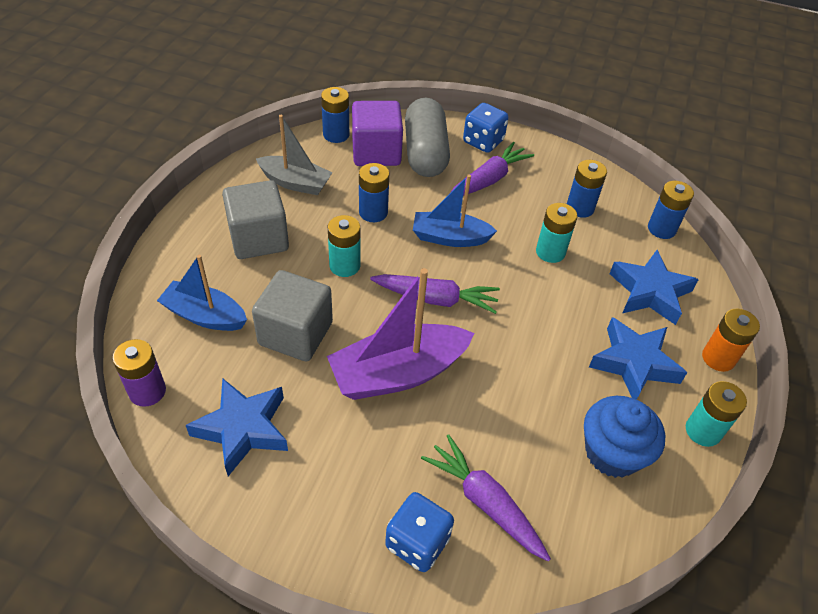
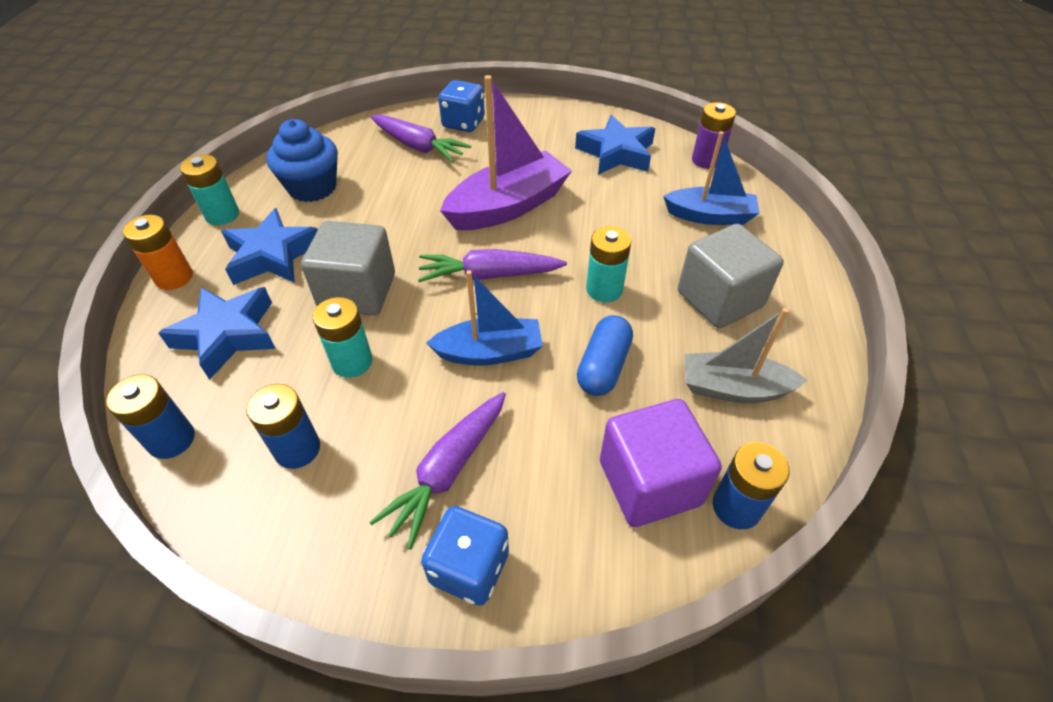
camera: 170 degrees right, 0 degrees up
(295, 333) = (616, 218): grey cube -> grey cube (357, 291)
(373, 212) = (603, 366): blue battery -> blue capsule
(425, 153) = (568, 505): grey capsule -> none

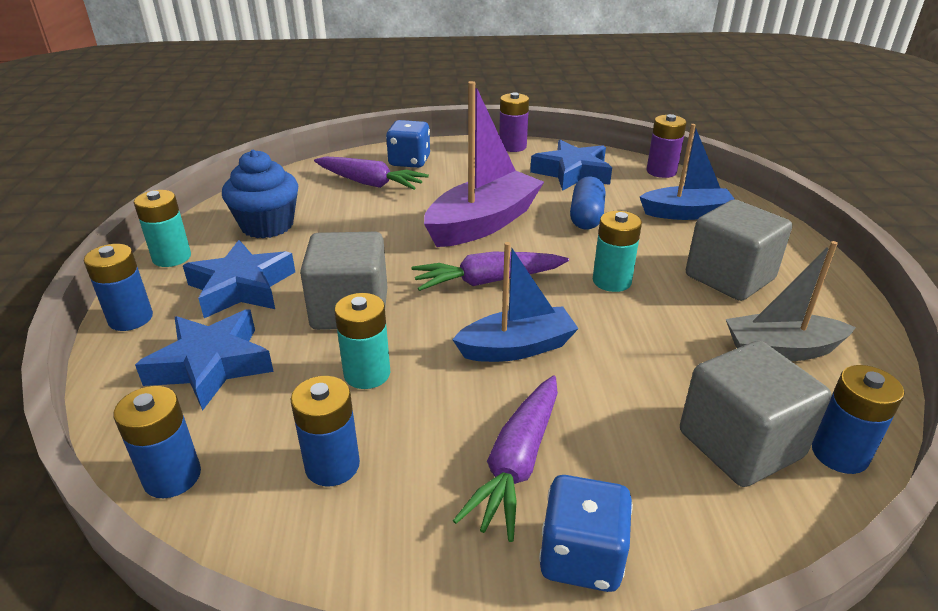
camera: 10 degrees left, 15 degrees down
(174, 277) = (130, 318): orange battery -> blue battery
(569, 113) = (512, 146): none -> purple battery
(603, 366) = (642, 346): blue capsule -> blue capsule (586, 216)
(649, 483) = (740, 444): purple cube -> grey cube

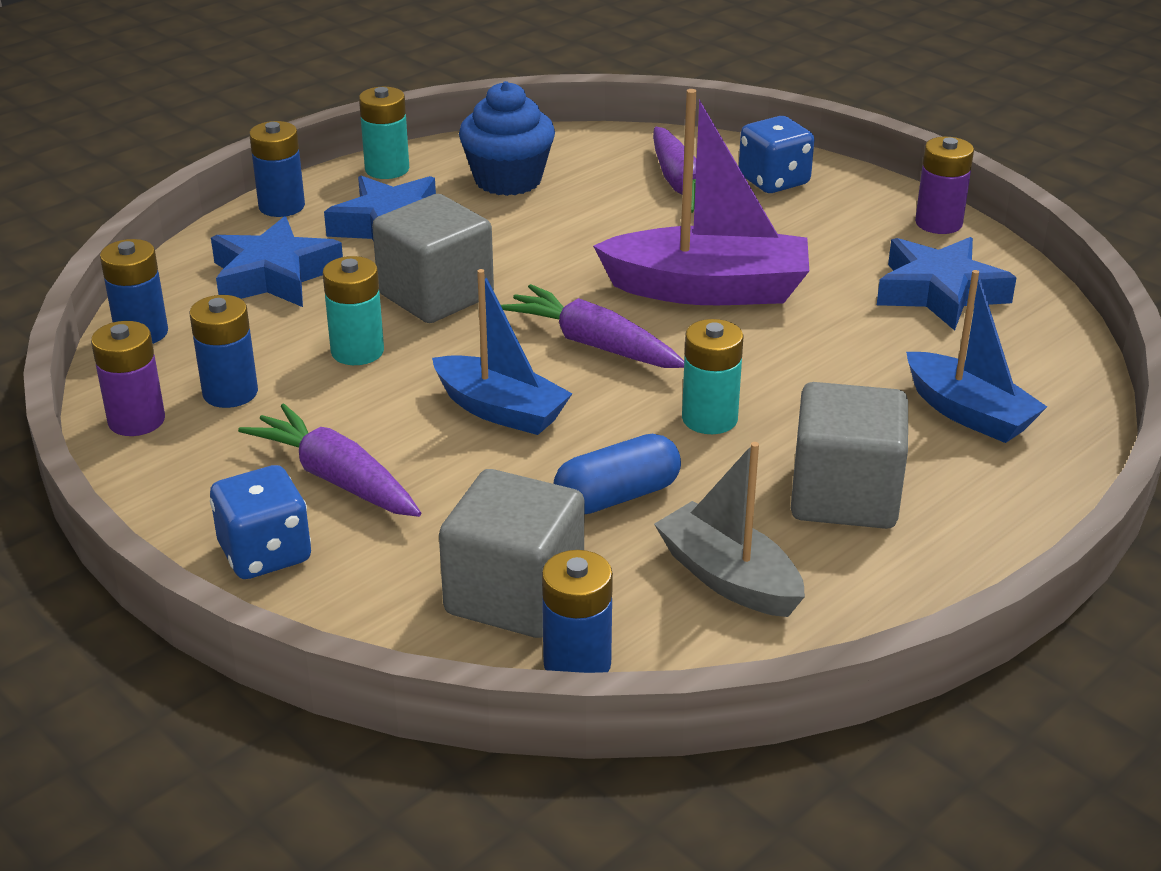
camera: 50 degrees right, 0 degrees up
(517, 463) = (336, 478): purple carrot -> purple carrot turned 60 degrees clockwise
(586, 216) = (836, 347): blue capsule -> blue capsule (617, 496)
(661, 171) = (1066, 354): purple battery -> purple battery (136, 420)

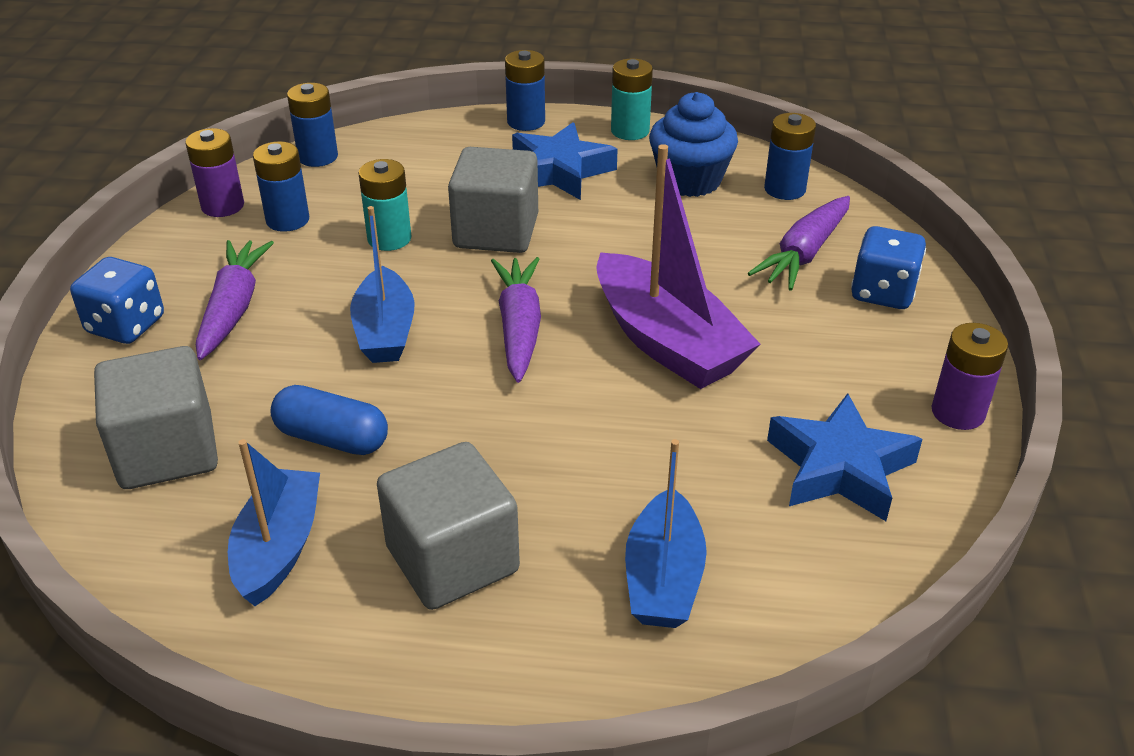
camera: 50 degrees right, 5 degrees up
(274, 276) = (439, 163): blue star -> none
(577, 664) = (109, 522): blue battery -> blue battery (785, 189)
(709, 418) = (484, 432): turquoise battery -> none
(729, 578) = (279, 548): grey boat -> blue boat

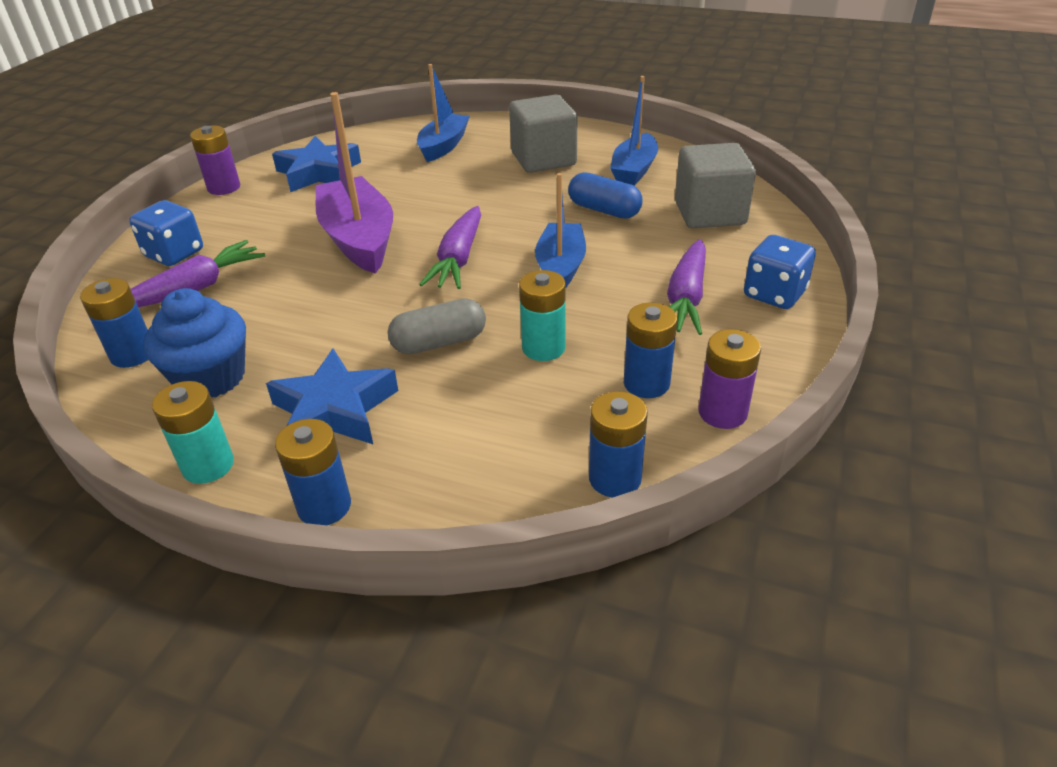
camera: 165 degrees left, 0 degrees up
(496, 232) = (439, 342): grey cube -> grey capsule

